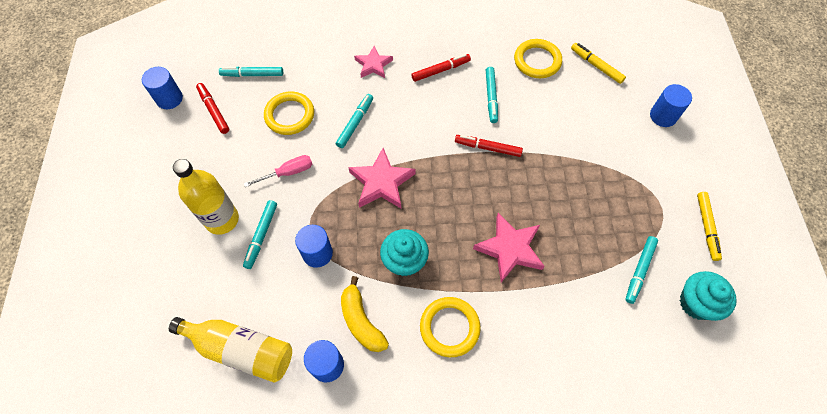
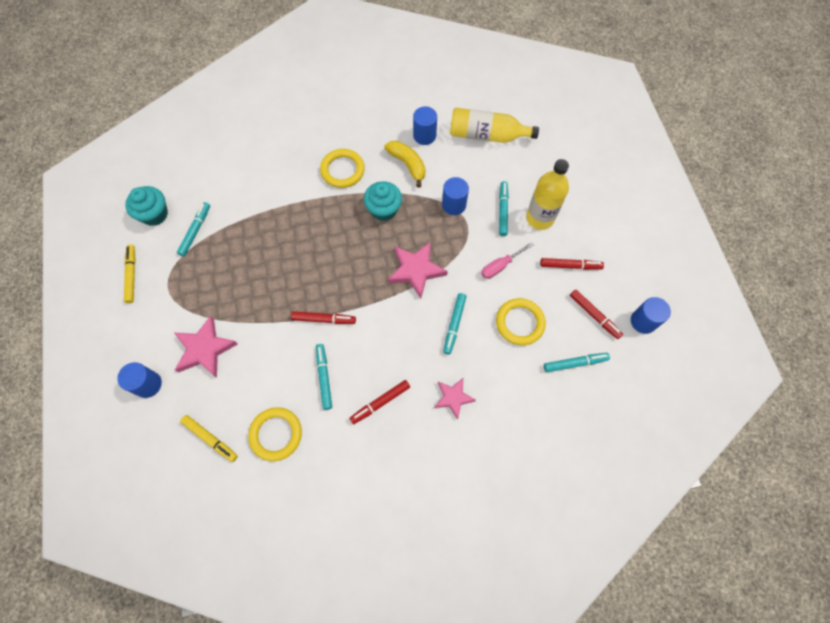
camera: 170 degrees right, 5 degrees up
(213, 161) = (570, 266): none -> red marker
(509, 249) = (300, 232): pink star -> pink star (205, 349)

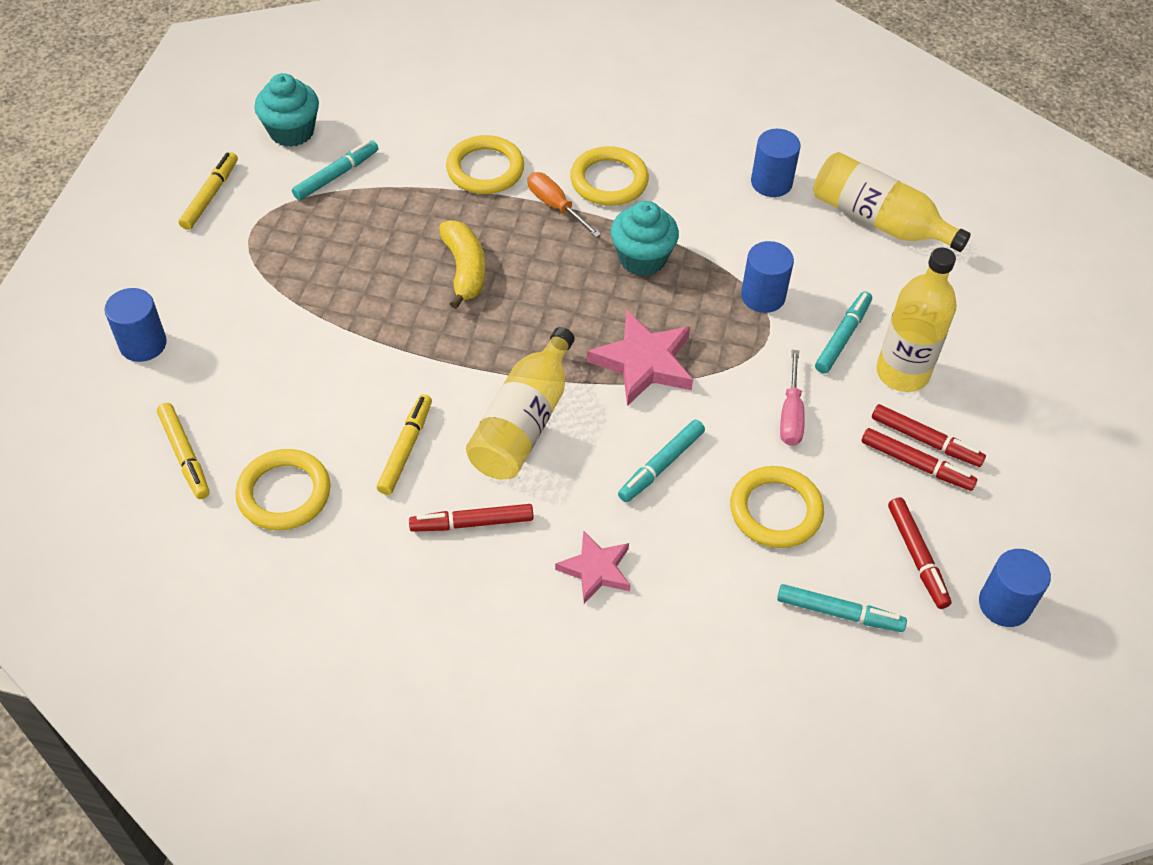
camera: 25 degrees right, 15 degrees down
(205, 349) = (252, 333): pink star -> none
(274, 191) = (485, 169): none -> yellow ring
(323, 198) = (555, 206): none -> orange screwdriver
(324, 319) = (454, 369): red marker -> red marker (925, 441)
(324, 377) = (406, 449): turquoise marker -> yellow marker
(375, 333) = (524, 422): none -> yellow bottle
(407, 164) = (719, 212): yellow banana -> yellow banana (464, 269)
(500, 266) = (791, 414): pink screwdriver -> pink screwdriver turned 75 degrees counterclockwise

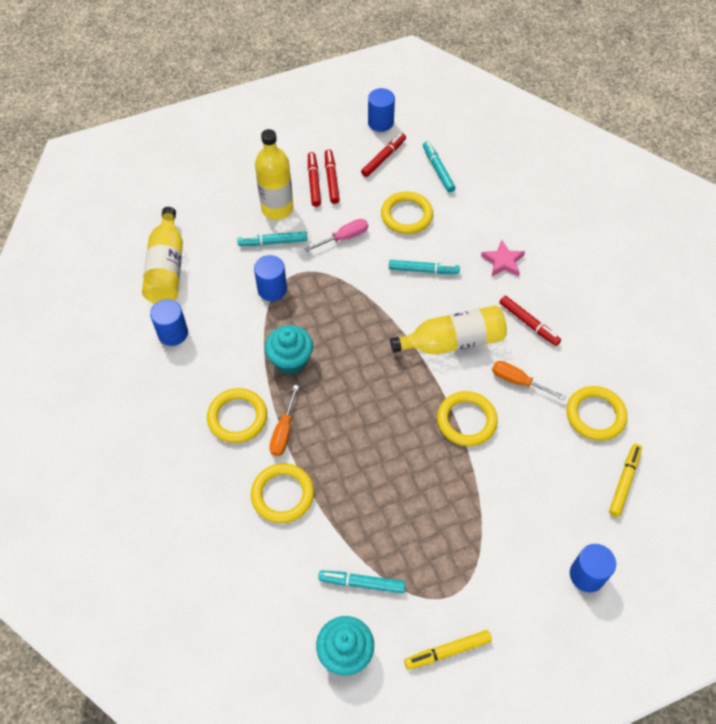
camera: 125 degrees left, 5 degrees up
(406, 449) = (518, 381): yellow marker -> orange screwdriver
(409, 363) = (466, 420): none -> yellow ring
(464, 269) = (376, 444): yellow banana -> none
(643, 363) = (366, 314): pink star -> none

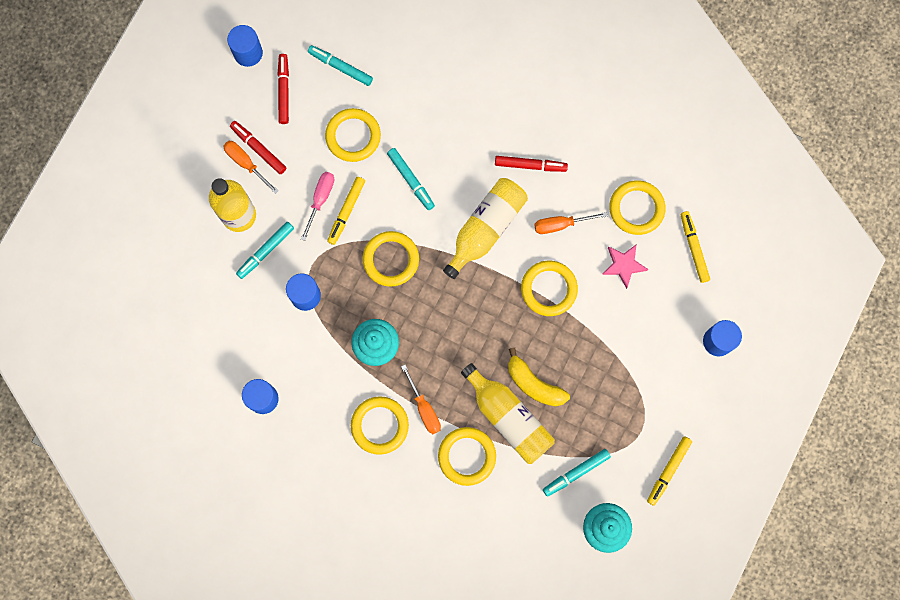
camera: 40 degrees left, 20 degrees up
(167, 268) = (201, 346): yellow bottle -> yellow bottle (508, 417)
(314, 182) = (246, 163): red marker -> orange screwdriver
(355, 257) = (346, 211): none -> yellow marker
(358, 310) = (391, 259): none -> yellow ring
(389, 483) = (534, 384): none -> yellow banana
(423, 270) = (411, 180): turquoise marker -> turquoise marker turned 90 degrees clockwise
(503, 261) = (466, 121): pink star -> pink star (623, 265)

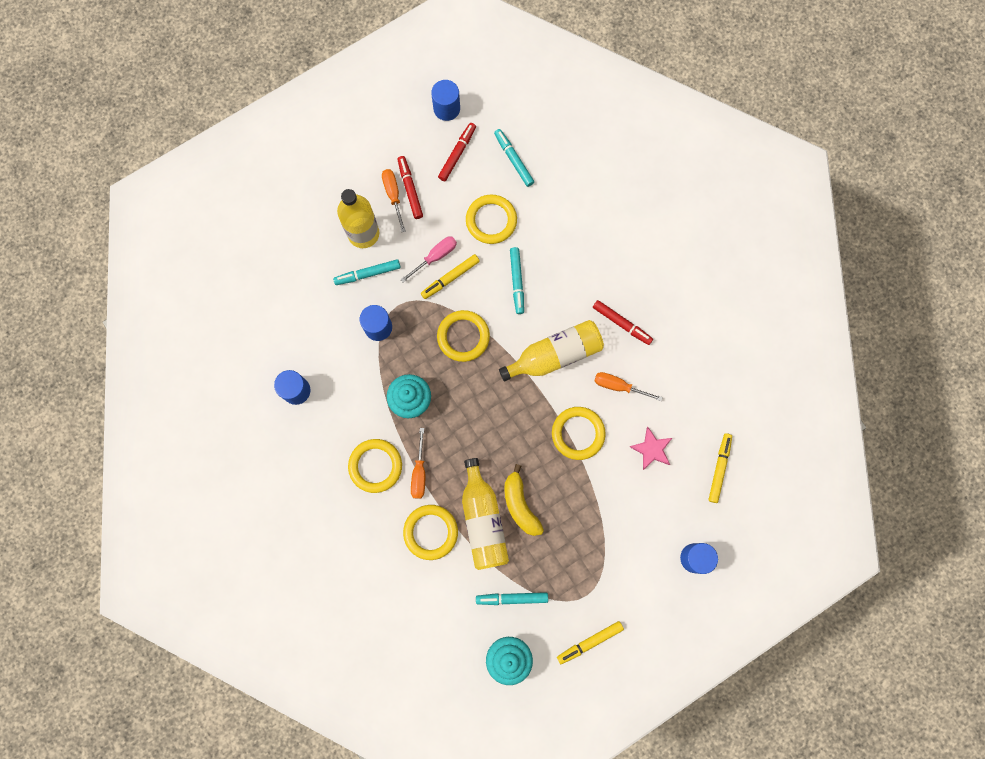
camera: 30 degrees right, 0 degrees up
(636, 208) = (690, 408): yellow ring -> none

